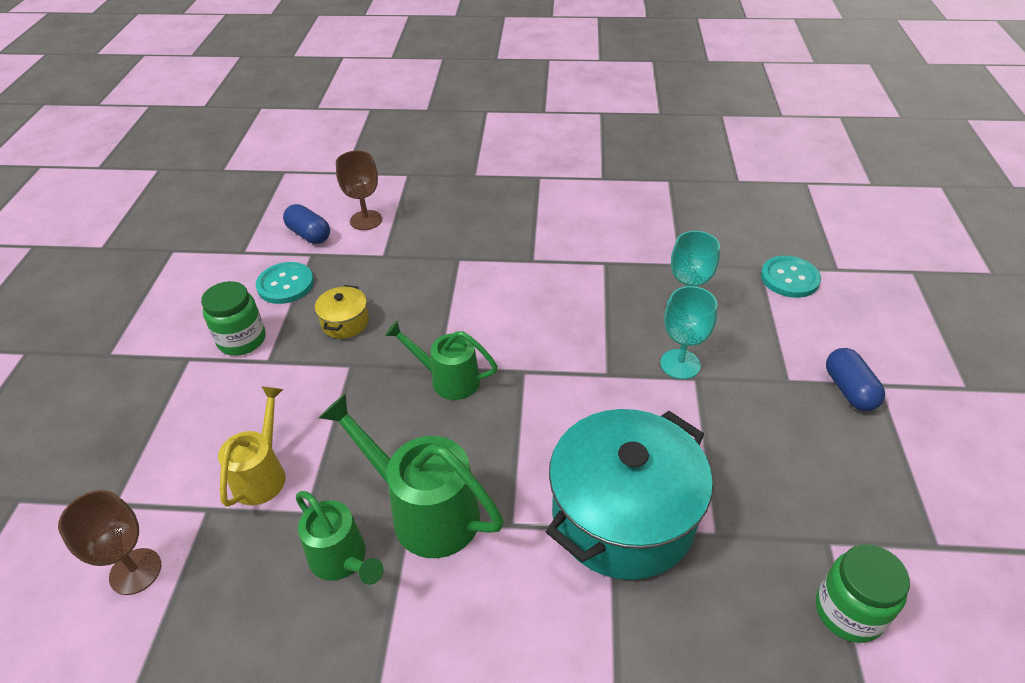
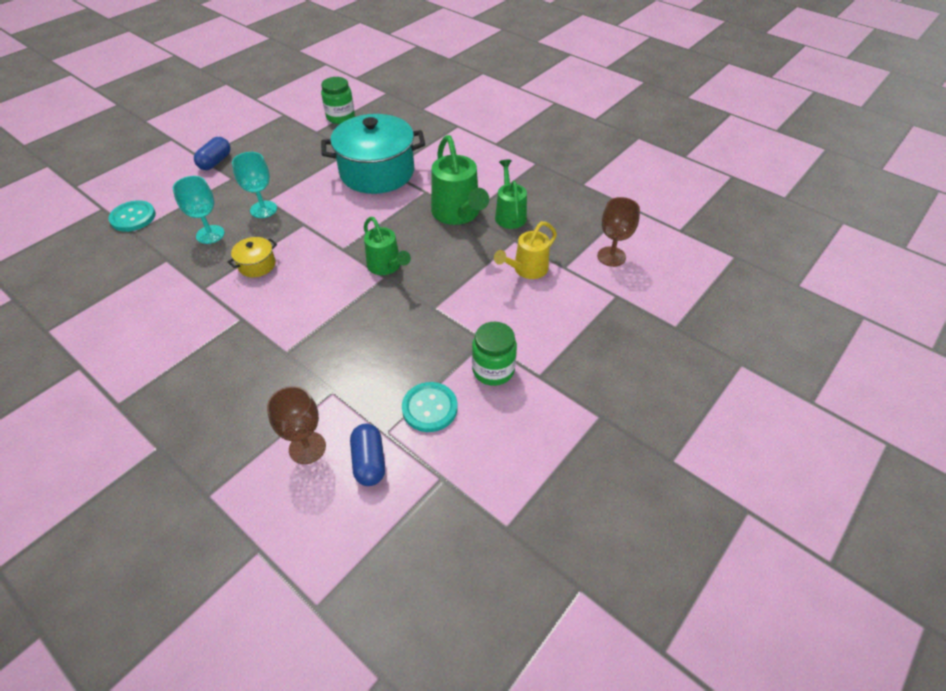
camera: 145 degrees left, 5 degrees up
(345, 322) = (412, 342): yellow pot -> yellow pot (257, 265)

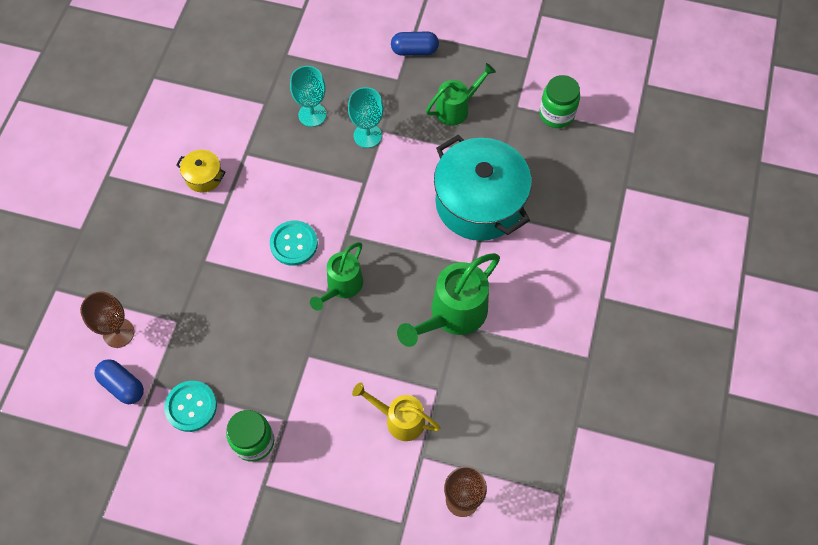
camera: 65 degrees right, 15 degrees up
(133, 217) = (303, 40): turquoise button -> turquoise button (294, 244)
(257, 265) = (292, 177): yellow pot -> yellow pot (204, 177)
(369, 461) = (122, 385): blue capsule -> blue capsule turned 75 degrees clockwise
(509, 214) = (479, 367): green watering can -> green watering can (457, 108)

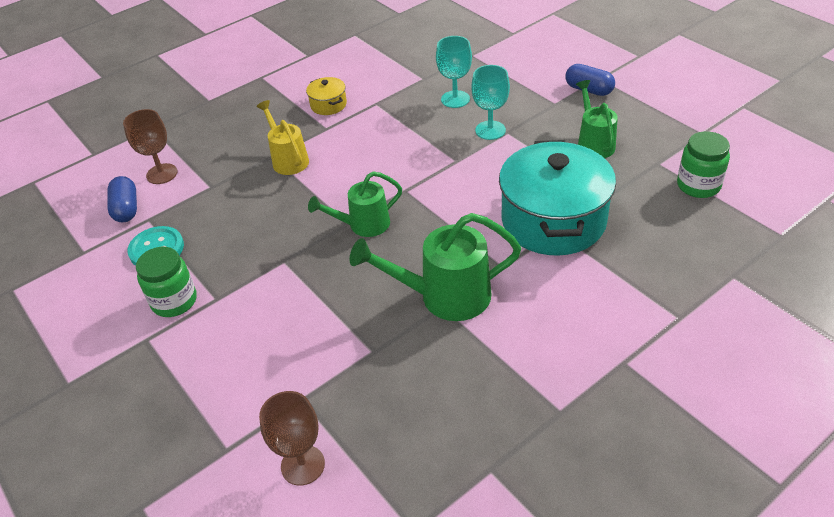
camera: 40 degrees right, 20 degrees down
(294, 244) = (353, 177): turquoise button -> none
(399, 419) = (312, 355): yellow watering can -> yellow watering can (288, 159)
(457, 108) = (594, 143): green watering can -> green watering can turned 105 degrees counterclockwise

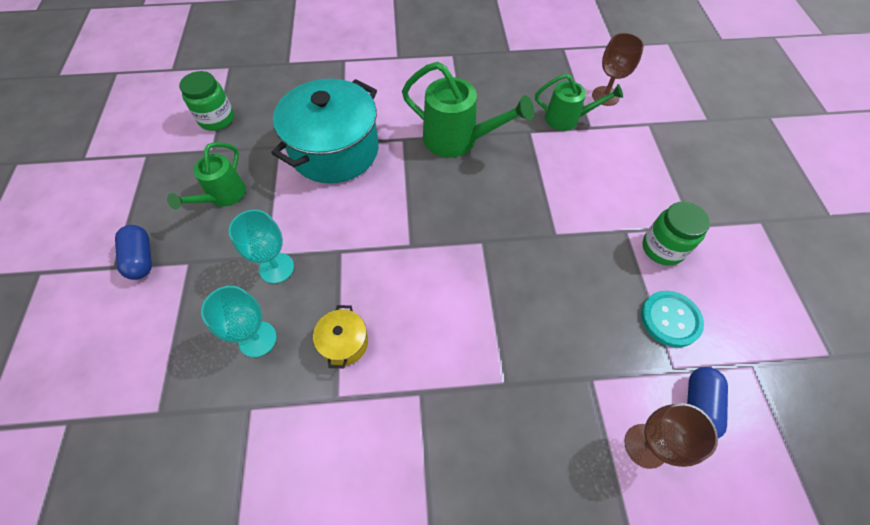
camera: 150 degrees left, 15 degrees up
(288, 159) = (489, 366): yellow watering can -> none
(328, 105) = (388, 440): yellow pot -> yellow pot (344, 343)
(363, 225) = (471, 231): green watering can -> green watering can (567, 119)

